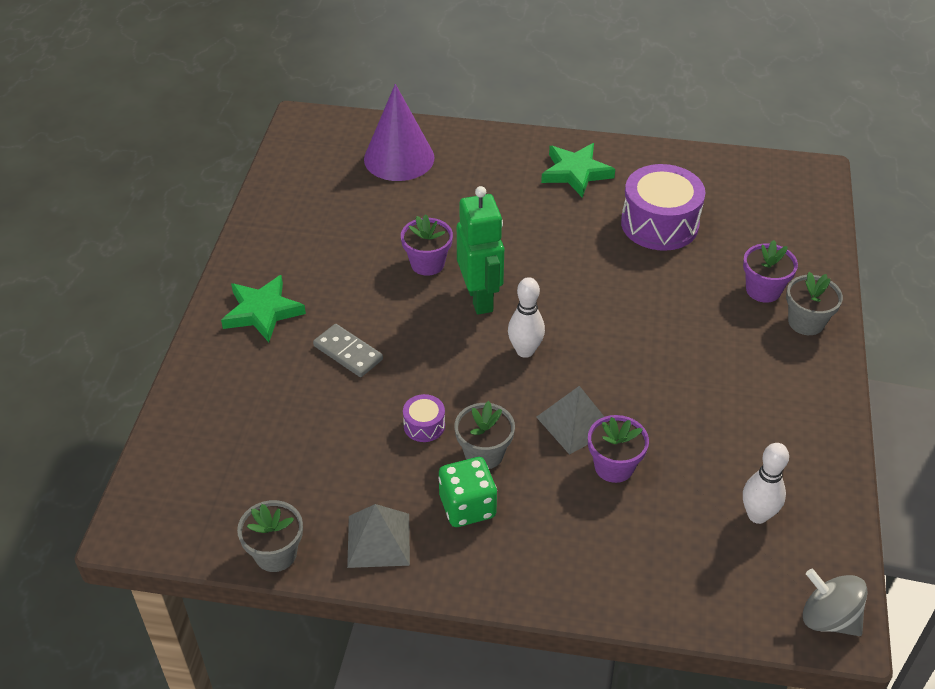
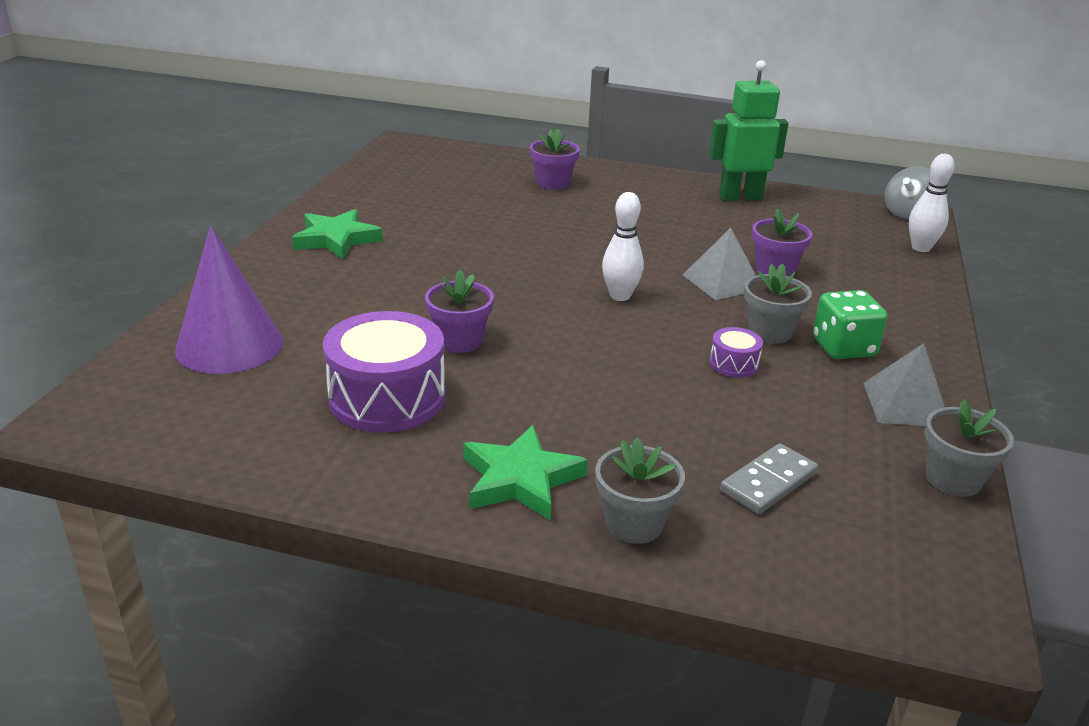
camera: 85 degrees left, 15 degrees down
(348, 353) = (613, 409): grey domino -> grey domino (769, 482)
(480, 298) = (532, 313): green robot -> green robot (740, 197)
(659, 224) = (444, 210): purple drum -> purple drum (387, 398)
(757, 515) = (816, 222): white bowling pin -> white bowling pin (920, 248)
(806, 322) = (596, 174): grey flower pot -> grey flower pot (634, 523)

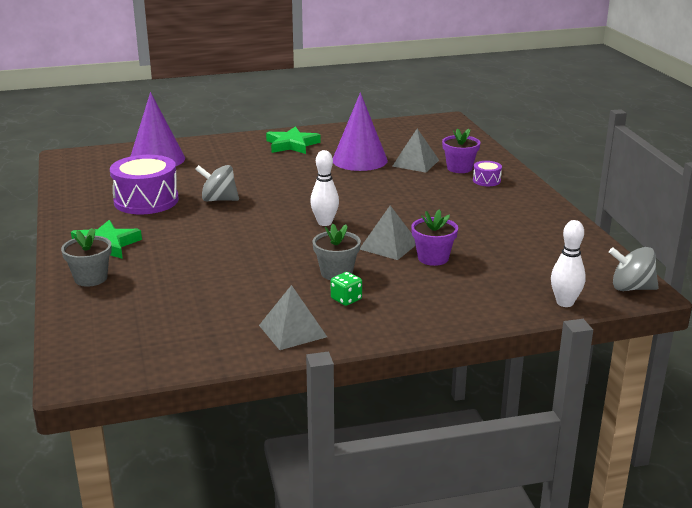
camera: 60 degrees right, 5 degrees down
(453, 219) = (359, 160): none -> purple cone
(460, 341) = (219, 200): purple flower pot -> grey spinning top
(507, 197) = (415, 163): none -> grey pyramid
(733, 364) = (280, 270): purple drum -> purple drum (486, 180)
(740, 197) = (544, 224): green robot -> none
(769, 482) = (158, 304): grey domino -> none
(843, 348) = (346, 299): green dice -> green dice, size x0.61
(953, 479) = (215, 358): grey flower pot -> none

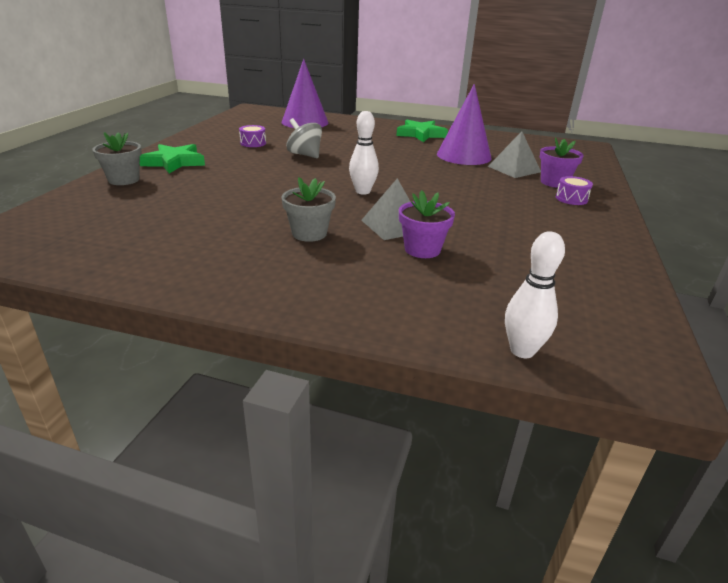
camera: 30 degrees right, 5 degrees up
(146, 201) = (253, 143): purple drum -> purple drum, size x0.46
(292, 331) = (188, 270): grey pyramid -> none
(346, 299) = (281, 259): green dice -> none
(631, 288) = (643, 366): grey spinning top -> none

